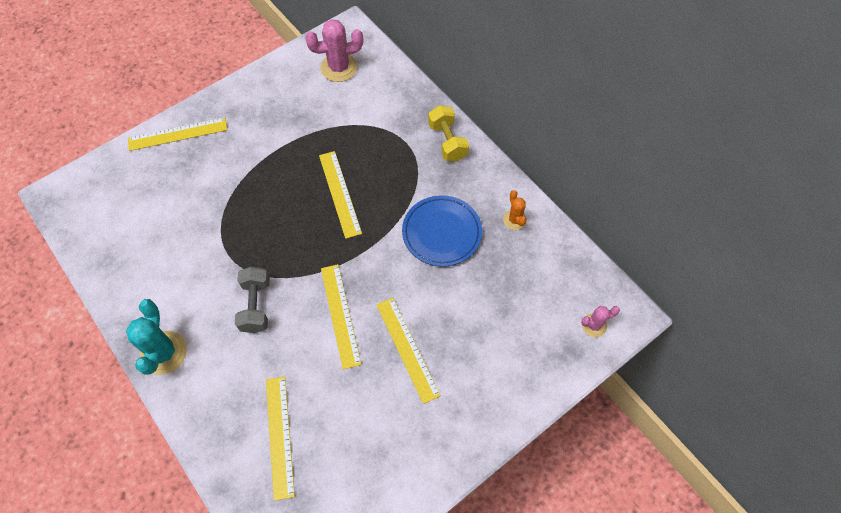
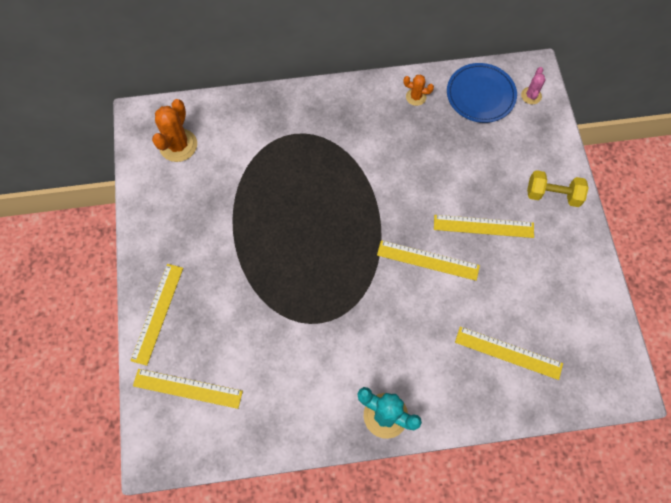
camera: 60 degrees left, 5 degrees up
(256, 306) = (382, 321): grey dumbbell -> none
(339, 68) = (178, 145): pink cactus -> orange cactus
(340, 193) = (313, 207): yellow ruler -> yellow ruler (187, 388)
(441, 233) = (397, 152): blue plate -> blue plate (480, 95)
(447, 142) = (314, 104): yellow dumbbell -> yellow dumbbell (552, 195)

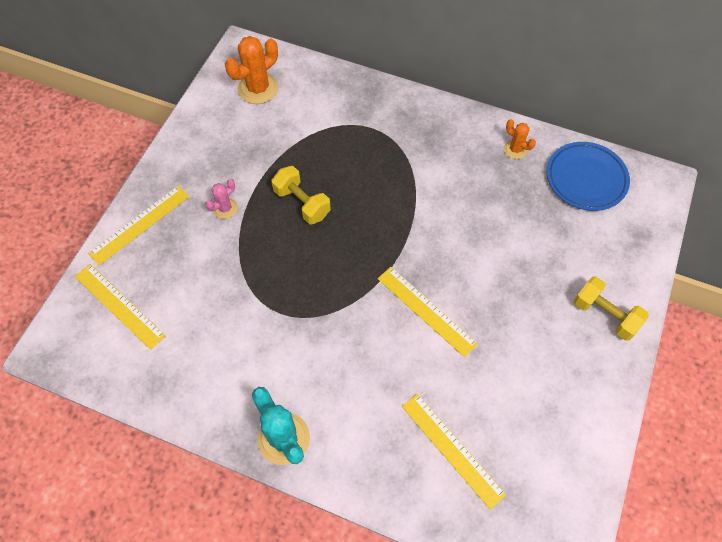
camera: 30 degrees right, 5 degrees down
(279, 225) = (302, 203): none -> yellow dumbbell
(483, 226) = (507, 307): yellow ruler -> none
(531, 95) = (642, 204): pink cactus -> pink cactus (225, 208)

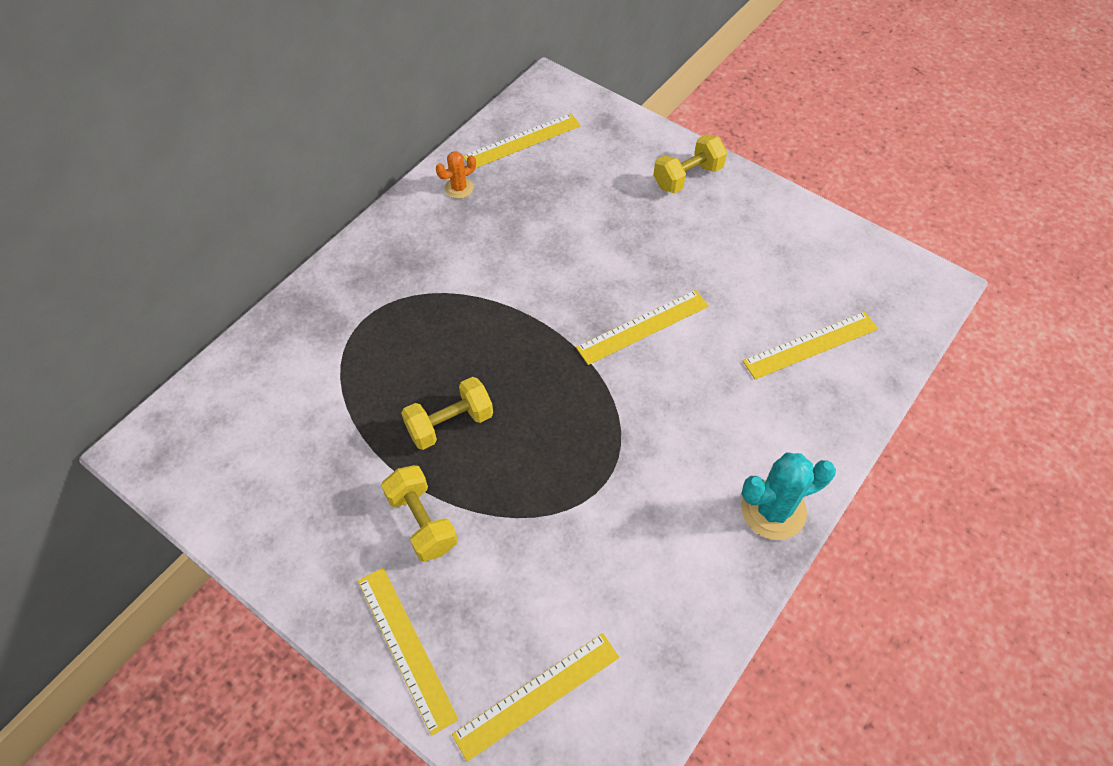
camera: 75 degrees left, 5 degrees down
(225, 208) = (422, 521): pink cactus -> yellow dumbbell
(258, 88) = (229, 441): orange cactus -> none
(586, 179) = (522, 141): blue plate -> yellow ruler

